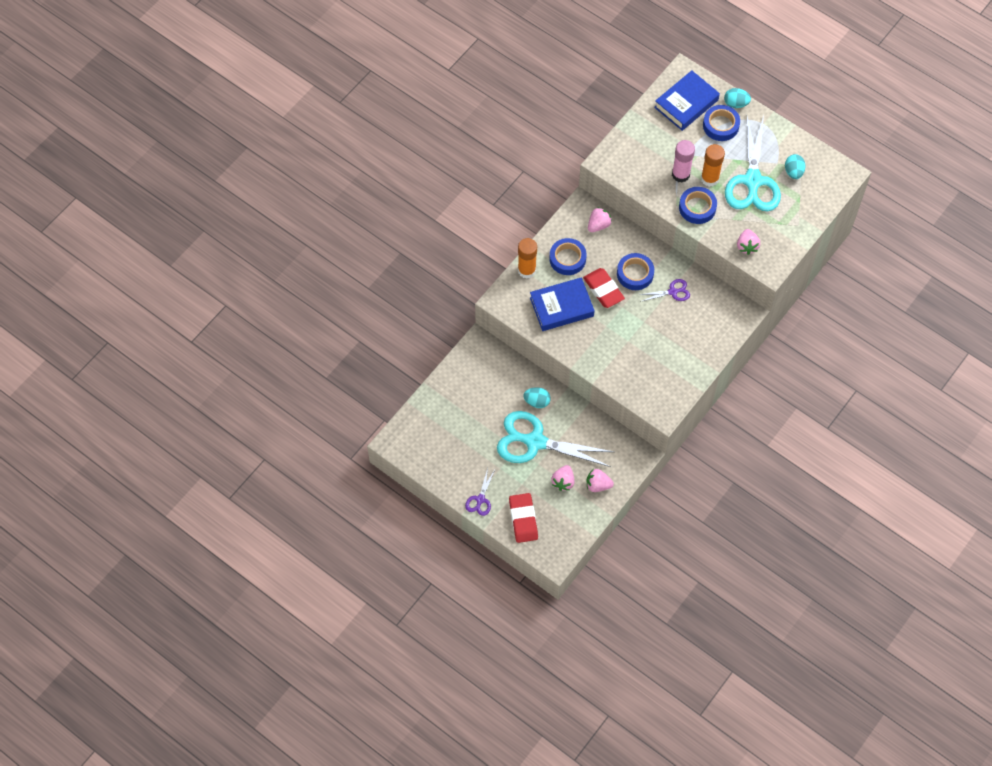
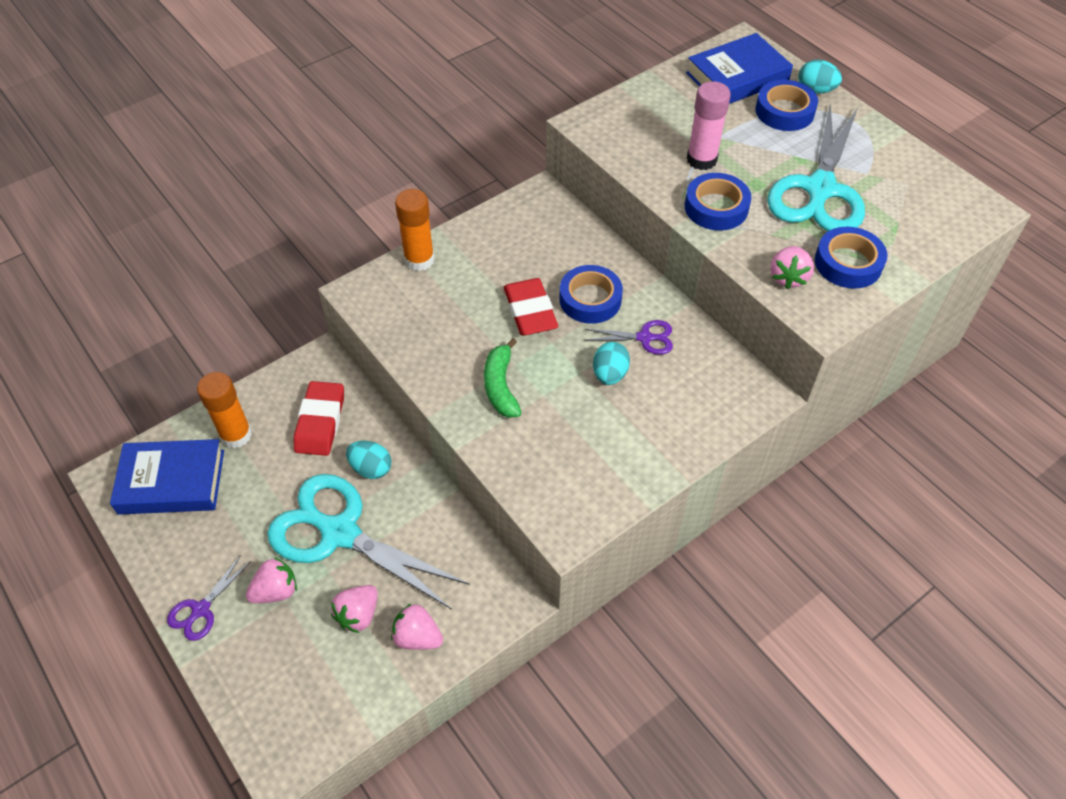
camera: 15 degrees right, 10 degrees down
(523, 519) = (258, 666): red eraser -> red eraser (320, 422)
(561, 307) = (452, 321): blue book -> blue book (172, 482)
(567, 259) = (490, 257): blue tape -> blue tape (848, 263)
(598, 225) = (556, 223): pink strawberry -> pink strawberry (276, 591)
(603, 341) = (500, 386): none -> green banana
(709, 178) = (748, 173): orange glue stick -> orange glue stick (236, 435)
(793, 172) = (893, 190): turquoise egg -> turquoise egg (609, 374)

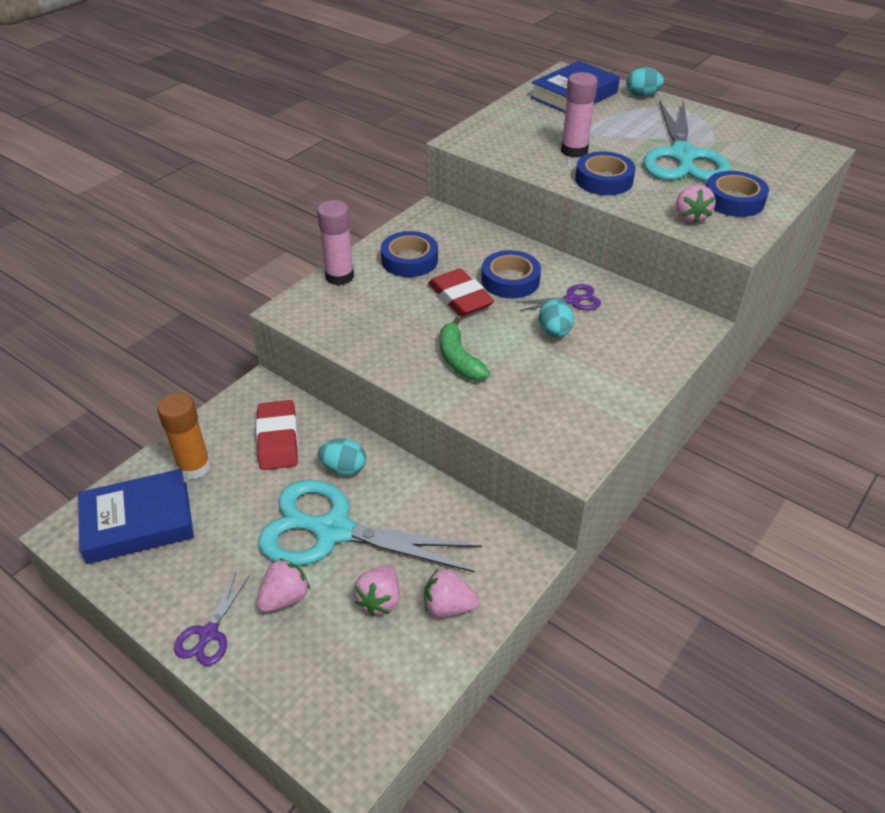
camera: 15 degrees left, 10 degrees down
(419, 260) = (339, 276): orange glue stick -> pink glue stick
(784, 111) = (625, 111): blue tape -> blue tape (409, 260)

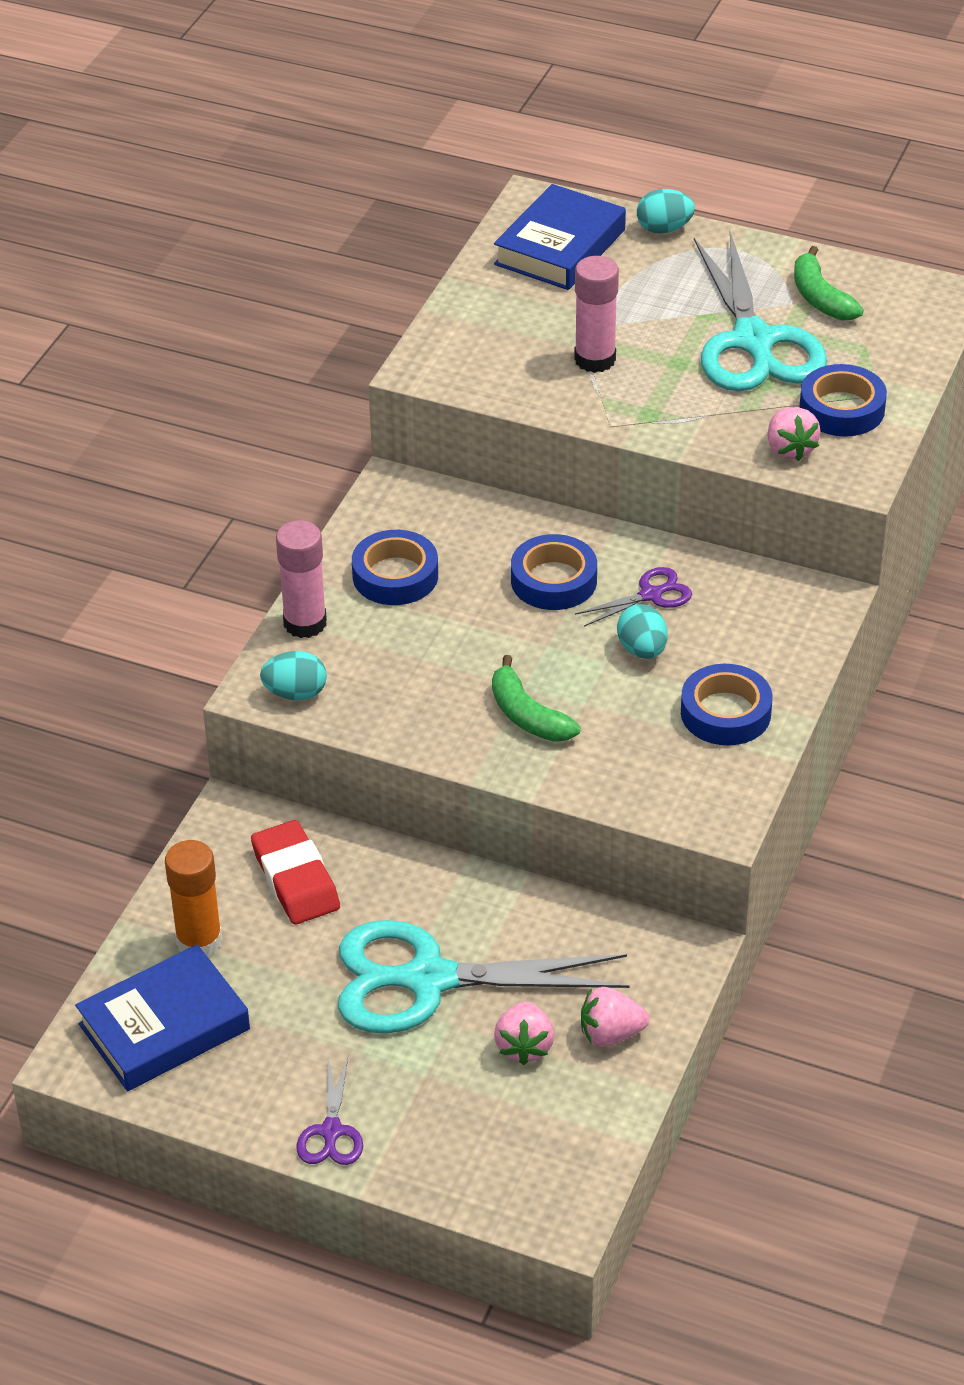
camera: 15 degrees left, 0 degrees up
(285, 598) = (405, 1071): pink strawberry -> none
(344, 468) = (405, 898): turquoise egg -> turquoise egg (295, 693)
(460, 298) = (493, 623): red eraser -> none
(604, 180) = (653, 406): blue tape -> blue tape (725, 713)
(733, 140) = (820, 298): none -> green banana

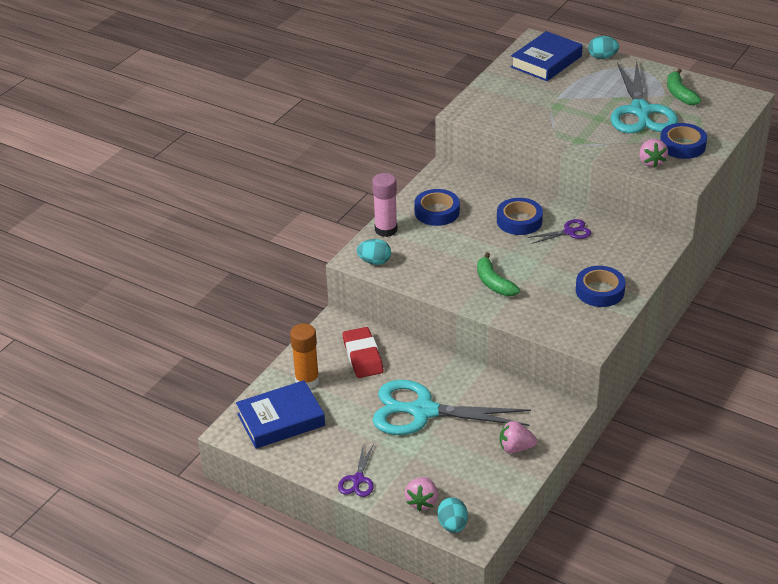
camera: 10 degrees right, 5 degrees down
(524, 1046) = (468, 449): pink strawberry -> pink strawberry (422, 502)
(595, 359) = (555, 113): pink glue stick -> none
(642, 650) = (560, 257): turquoise egg -> turquoise egg (452, 525)

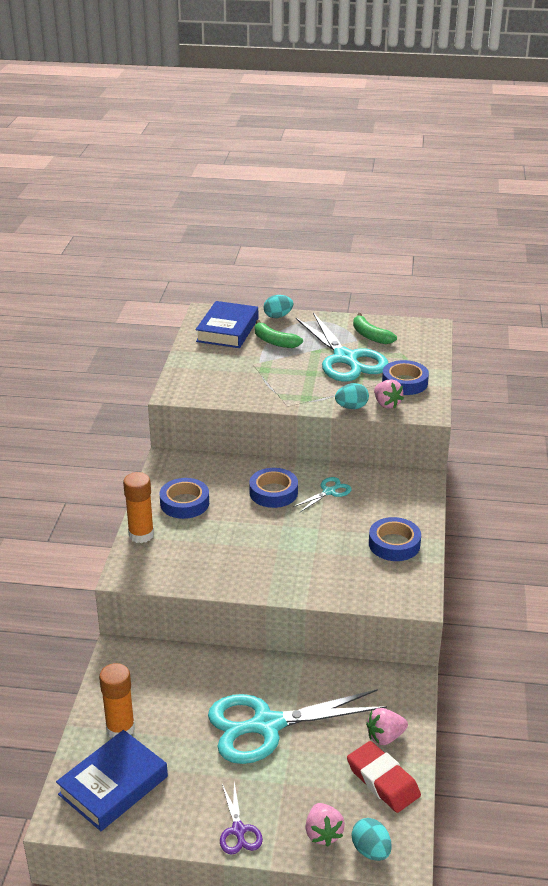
camera: 25 degrees left, 5 degrees down
(363, 356) = (168, 681): red eraser -> red eraser (383, 781)
(374, 262) = (147, 572): turquoise egg -> turquoise egg (351, 407)
(386, 230) = (141, 535): pink glue stick -> orange glue stick
(493, 283) = (285, 563): green banana -> green banana (274, 341)
(569, 232) = (329, 492): purple scissors -> turquoise scissors

